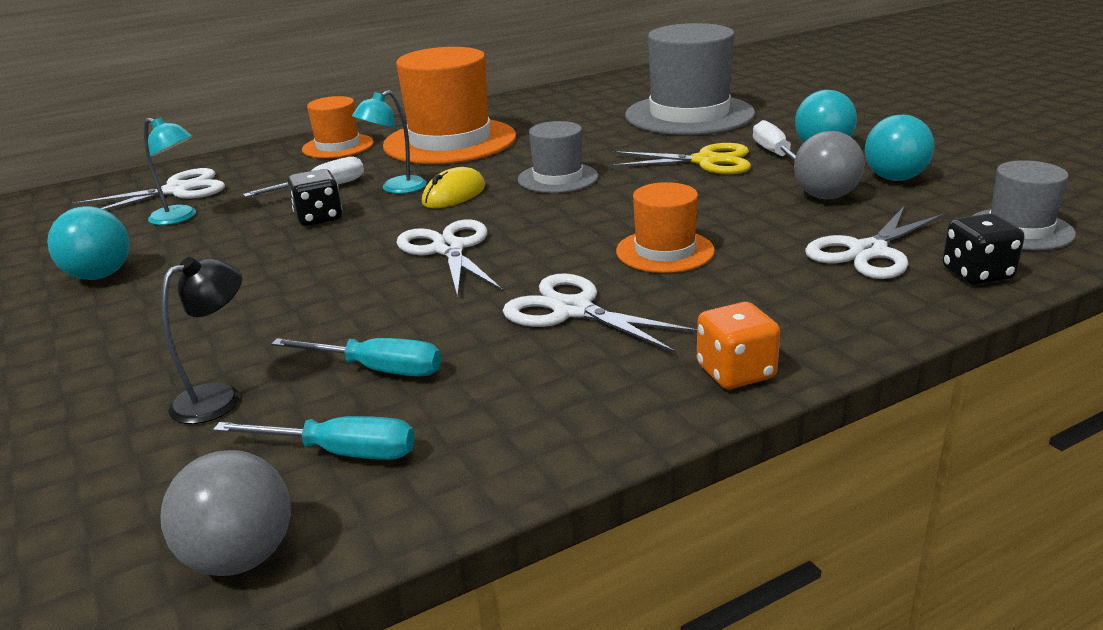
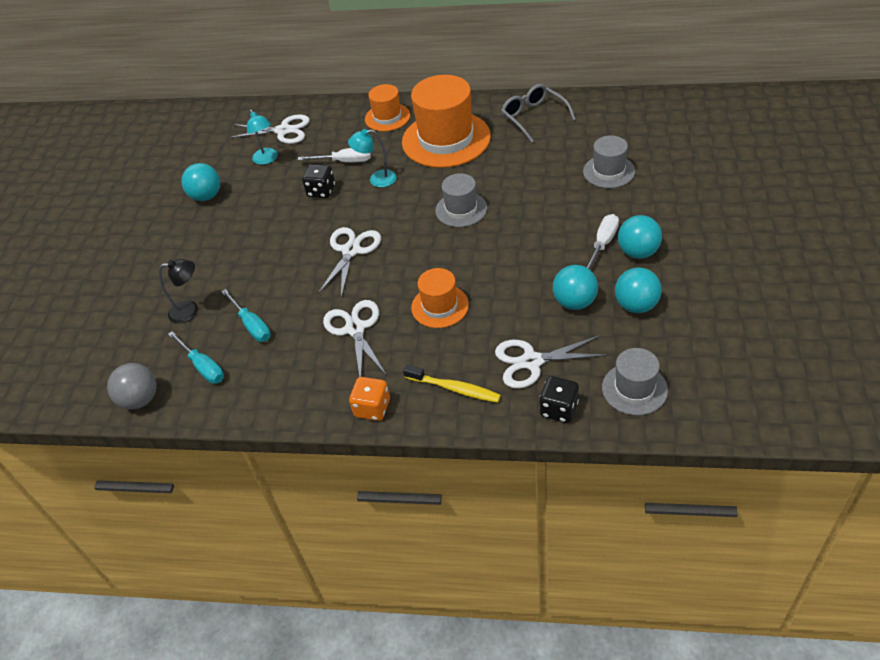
camera: 40 degrees right, 20 degrees up
(454, 195) = (397, 200): yellow mouse -> none
(538, 106) = (533, 117): none -> grey glasses
(689, 115) = (609, 171): grey hat -> grey hat, size x0.54
(706, 161) = (555, 232): yellow scissors -> none
(818, 308) = (455, 388): none -> yellow toothbrush
(825, 196) = (574, 302): grey ball -> turquoise ball

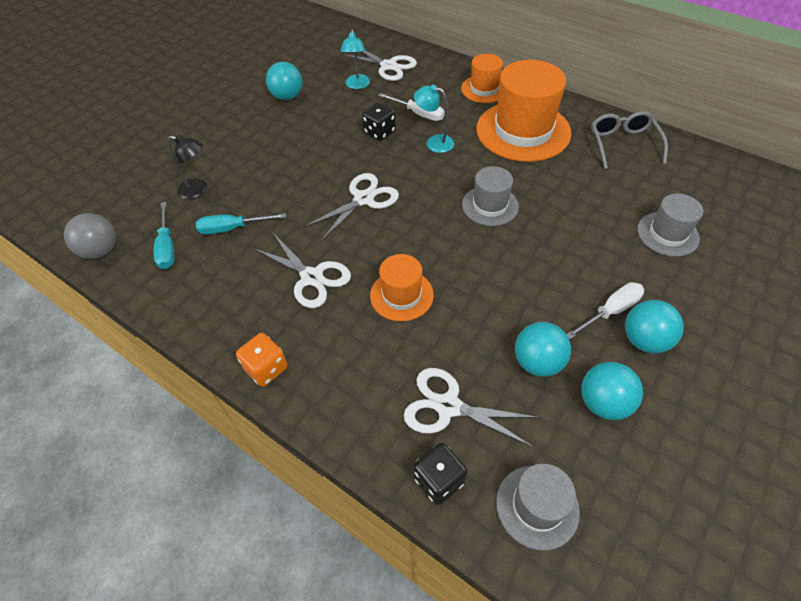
camera: 25 degrees right, 5 degrees up
(252, 325) = (232, 228): turquoise screwdriver -> turquoise screwdriver turned 90 degrees clockwise
(355, 329) = (311, 277): white scissors -> white scissors turned 120 degrees clockwise
(455, 388) = (353, 392): yellow toothbrush -> none

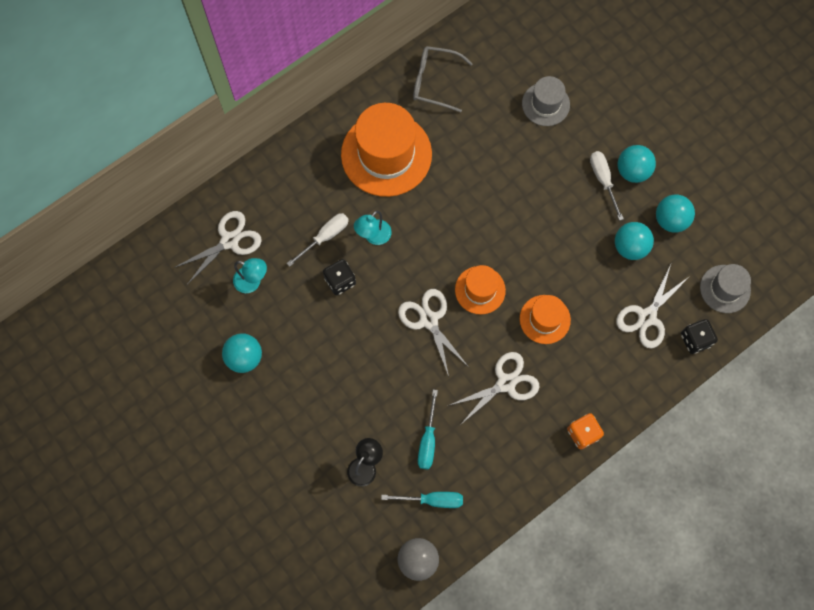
camera: 75 degrees left, 20 degrees up
(484, 89) = (309, 162): orange hat -> orange hat (480, 290)
(490, 205) = (472, 220): grey hat -> none

